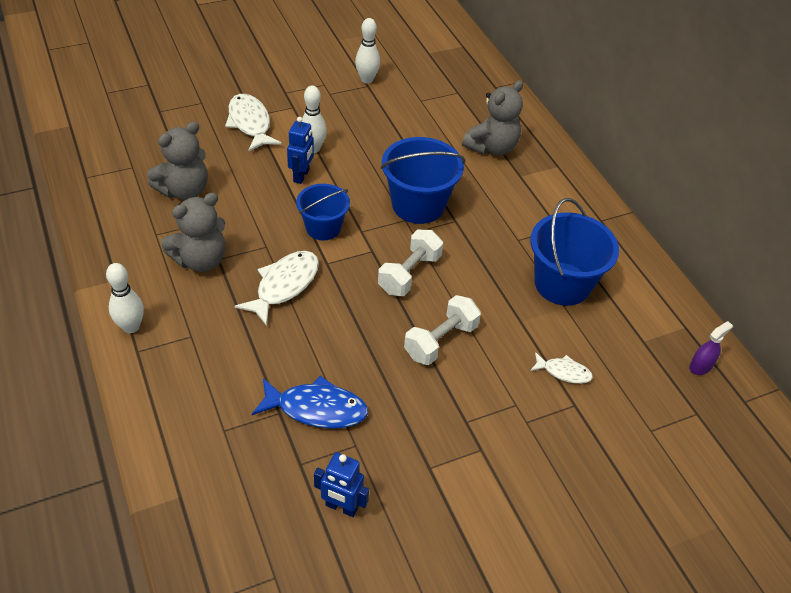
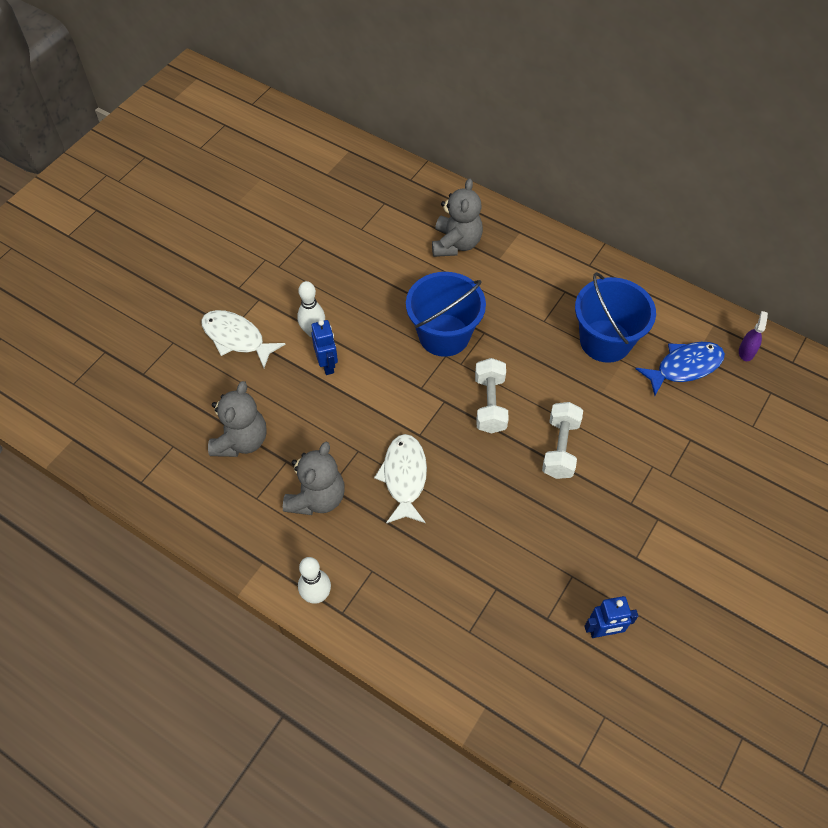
camera: 30 degrees left, 10 degrees up
(316, 409) = (520, 566): blue fish -> blue fish (684, 367)
(323, 227) = (388, 404): blue bucket -> none
(367, 79) = (298, 233): white bowling pin -> none
(563, 372) = (663, 417): white fish -> none

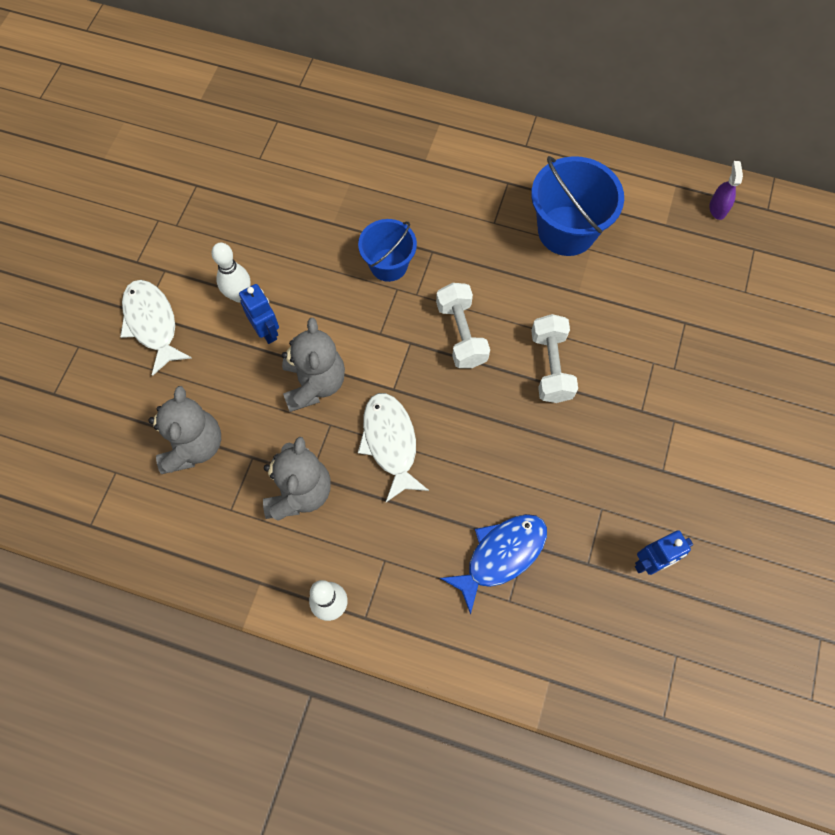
camera: 15 degrees left, 10 degrees up
(237, 338) = (152, 324): white fish -> white fish turned 45 degrees clockwise
(444, 335) = (388, 265): blue bucket -> blue bucket, size x0.64
(456, 244) = (372, 152): grey teddy bear -> grey teddy bear (314, 383)
(684, 367) = (658, 241): blue fish -> blue fish (501, 555)

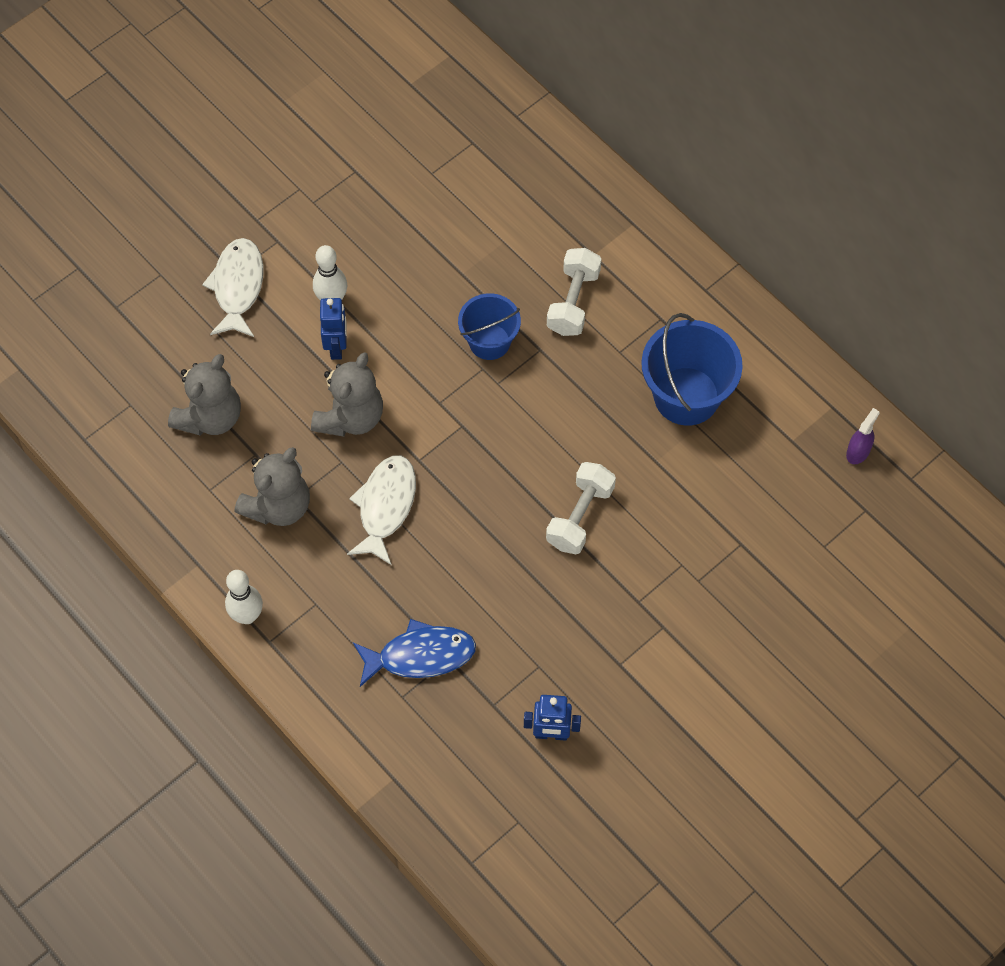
camera: 30 degrees right, 5 degrees down
(461, 334) = (515, 442): white dumbbell -> white dumbbell (573, 302)

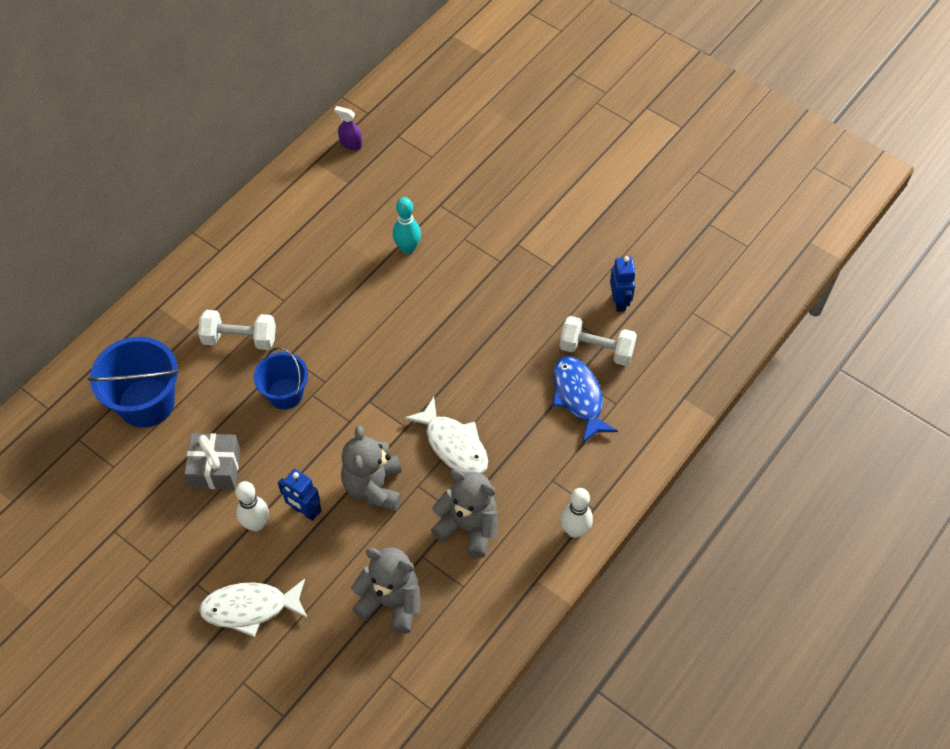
camera: 100 degrees left, 5 degrees down
(336, 347) = (304, 511): blue robot -> blue robot turned 135 degrees counterclockwise
(350, 417) = (373, 486): grey teddy bear -> grey teddy bear turned 105 degrees counterclockwise
(385, 506) = (453, 444): white fish -> white fish turned 135 degrees counterclockwise
(408, 266) = (215, 468): none -> grey gift
(580, 517) = (436, 307): white dumbbell -> white dumbbell (596, 349)
(676, 496) = (407, 248): none -> turquoise bowling pin
(686, 396) = (318, 252): blue bucket -> blue bucket (146, 402)

